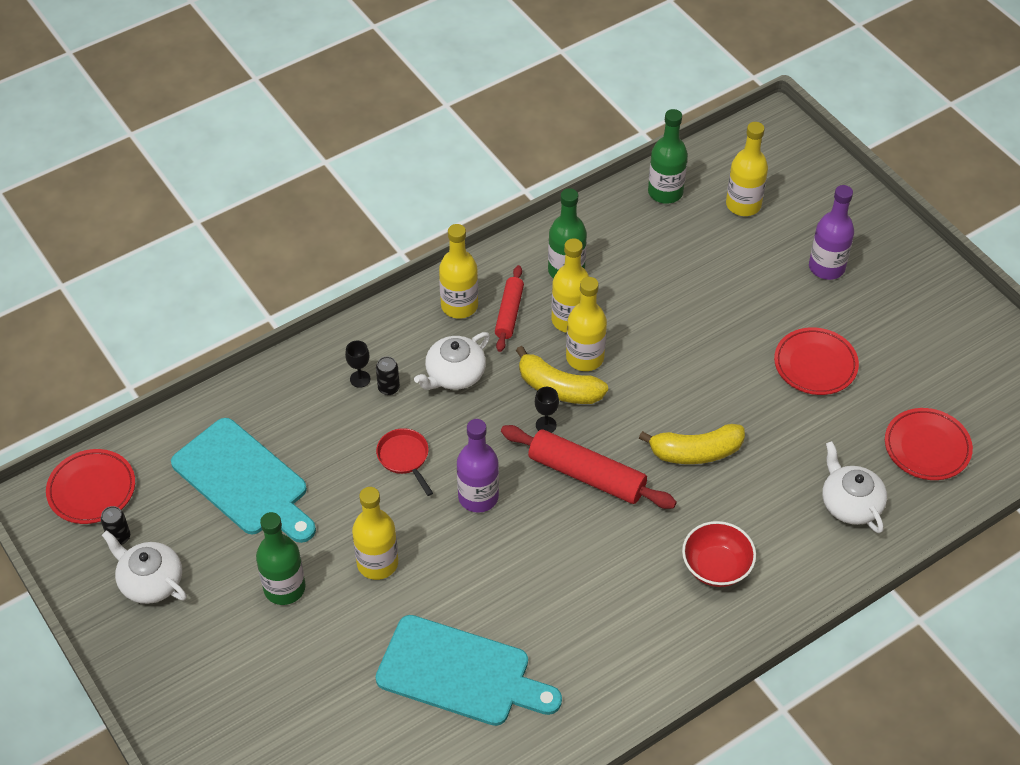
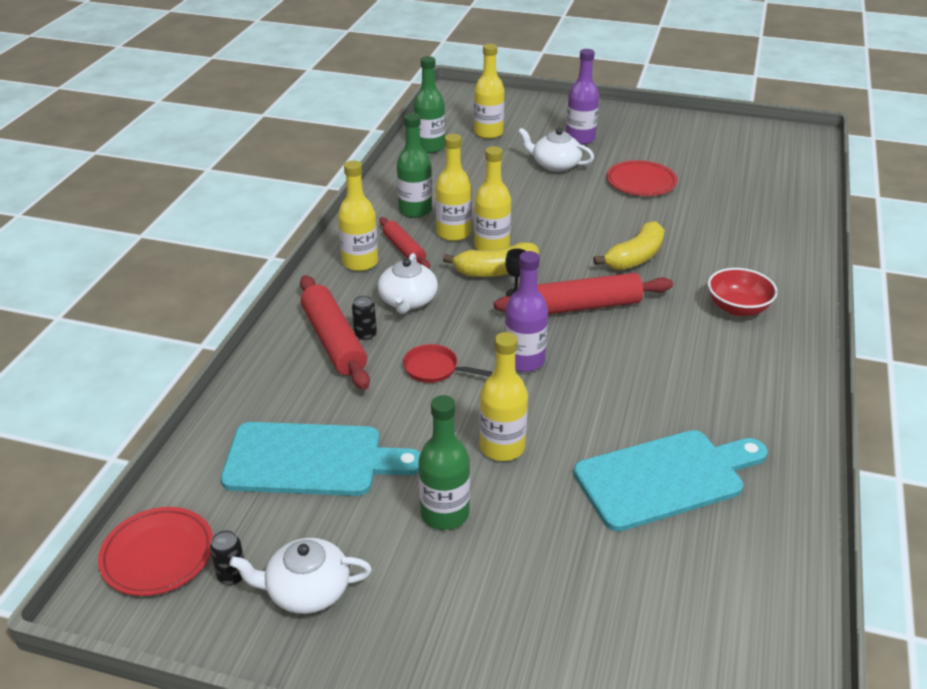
camera: 40 degrees left, 15 degrees down
(360, 379) = (334, 341): black goblet -> red rolling pin
(850, 503) = (762, 234): white teapot -> white teapot (555, 165)
(927, 447) = (759, 188): red plate -> none

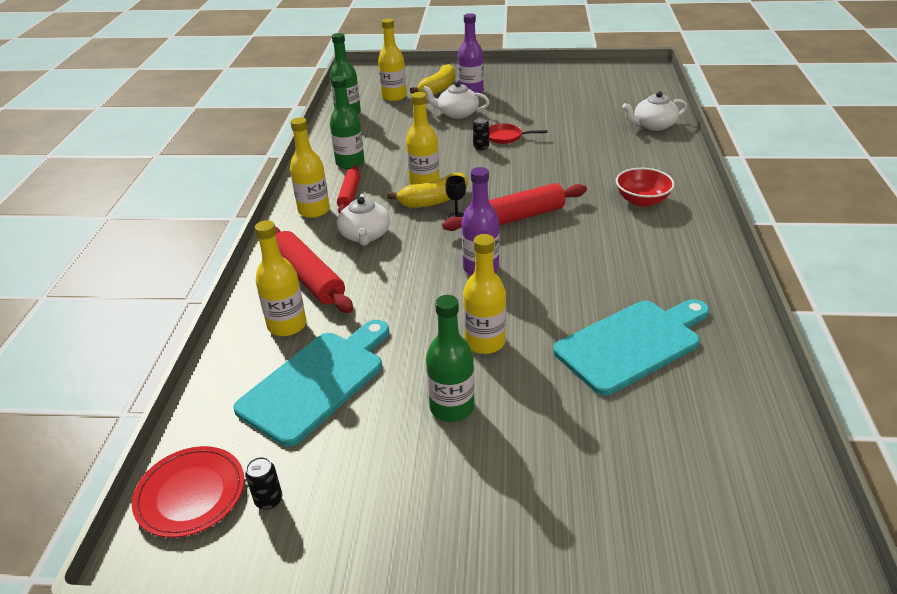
camera: 10 degrees left, 0 degrees up
(307, 590) = (344, 500): white teapot -> white teapot (653, 125)
(311, 460) = (316, 382): turquoise cutting board -> turquoise cutting board turned 45 degrees counterclockwise
(365, 334) = (335, 268): black can -> black can (481, 147)
(404, 249) = (349, 195): red rolling pin -> red rolling pin turned 45 degrees clockwise
(434, 369) = (405, 287): red pan -> red pan (506, 137)
(453, 233) = (388, 176): yellow bottle -> yellow bottle (287, 325)
(635, 257) = (546, 174): yellow banana -> yellow banana (438, 89)
(641, 182) = (531, 118): red plate -> none

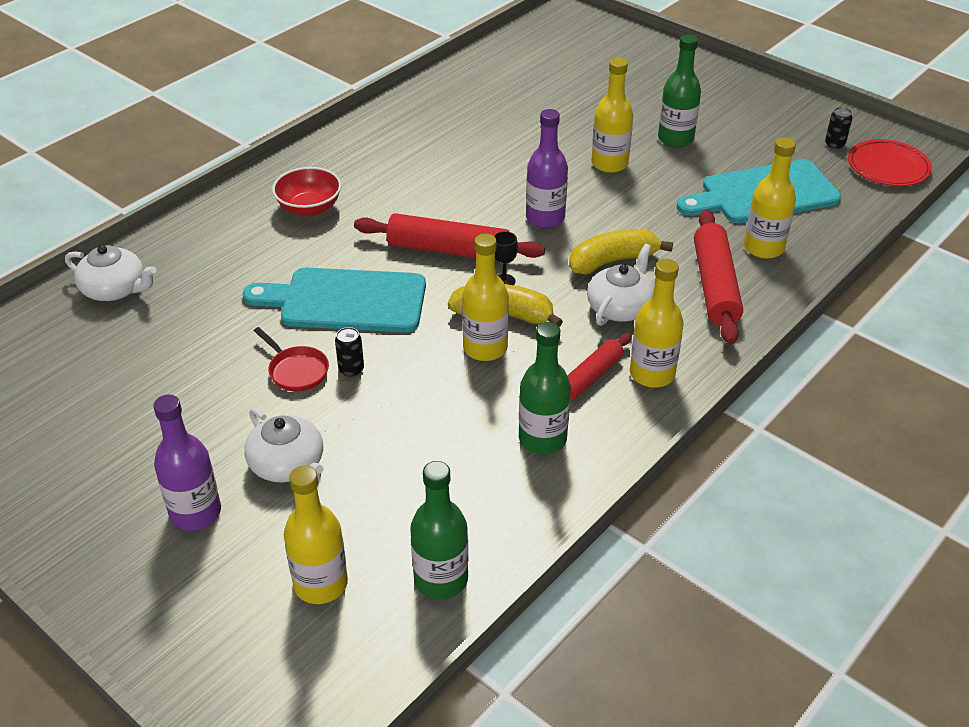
camera: 145 degrees left, 5 degrees up
(438, 89) = (227, 559): yellow banana -> yellow banana (612, 261)
(632, 344) = (507, 118): turquoise cutting board -> turquoise cutting board (346, 301)

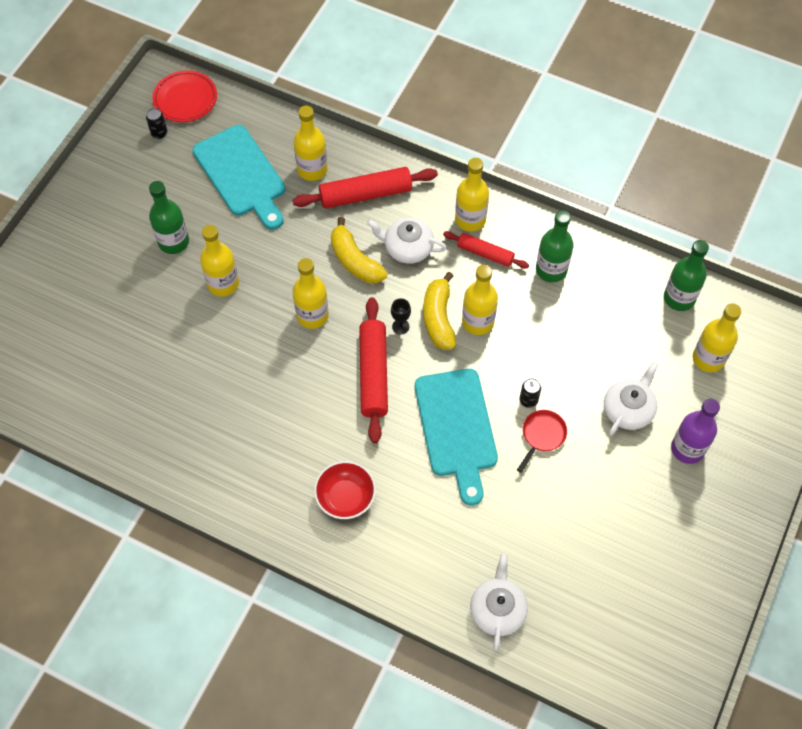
camera: 105 degrees left, 20 degrees up
(545, 218) = (312, 315): purple bottle -> yellow bottle

